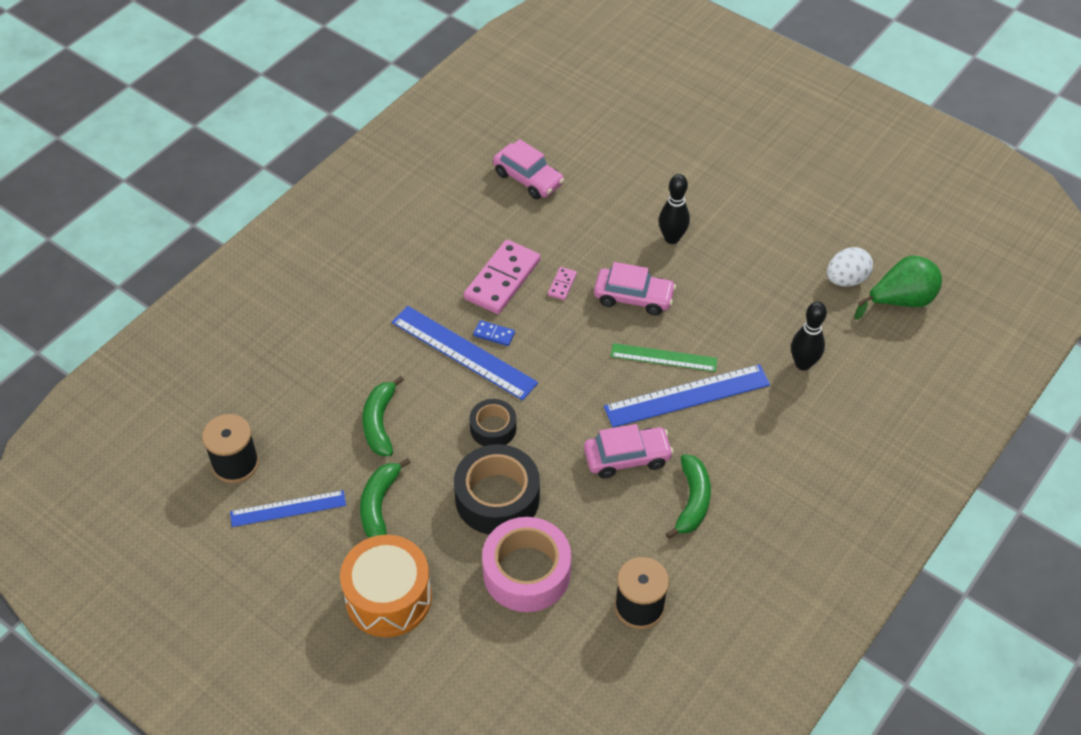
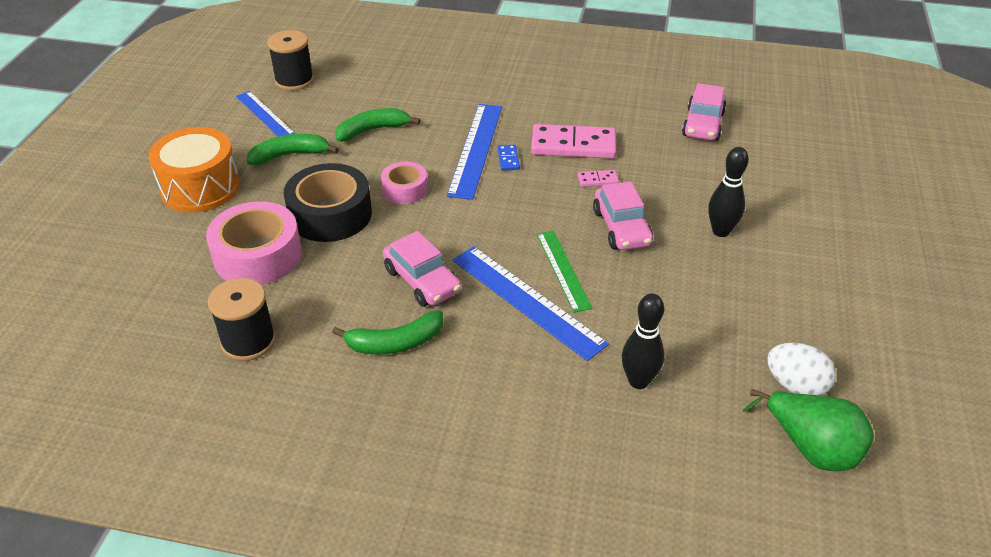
camera: 65 degrees right, 10 degrees down
(493, 428) = (405, 189): black tape -> pink tape

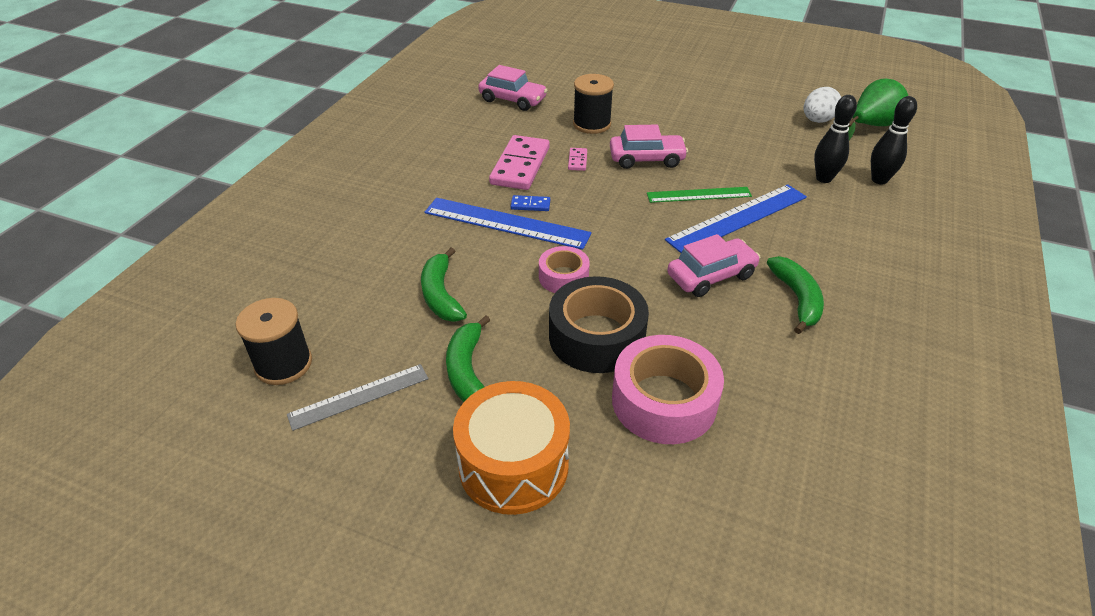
camera: 80 degrees left, 0 degrees up
(248, 341) = (806, 407): black spool -> black spool (592, 124)
(264, 115) = (359, 396): blue ruler -> grey ruler
(721, 231) = (656, 117): black bowling pin -> black bowling pin (879, 180)

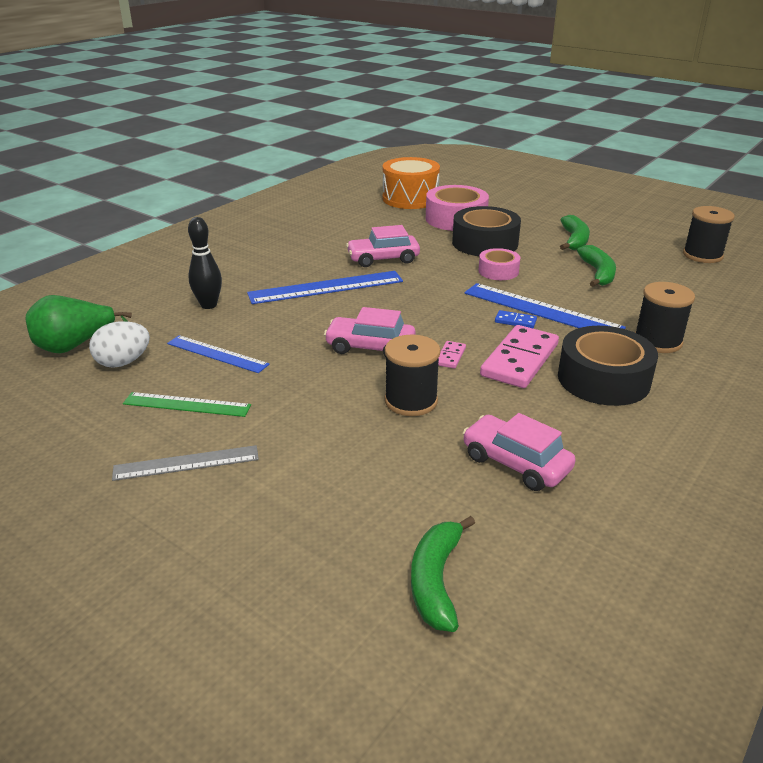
camera: 165 degrees left, 10 degrees down
(359, 396) = (642, 238): grey ruler -> grey ruler (186, 463)
(397, 202) = (657, 341): none -> black spool
(452, 159) = (603, 379): none -> black tape
(513, 465) = (547, 211): orange drum -> orange drum (410, 198)
(699, 195) = (344, 308): green ruler -> green ruler (187, 405)
(759, 136) = (217, 354): none -> blue ruler
(797, 299) = (333, 242): green banana -> green banana (436, 580)
(879, 180) = (159, 297): black bowling pin -> none

